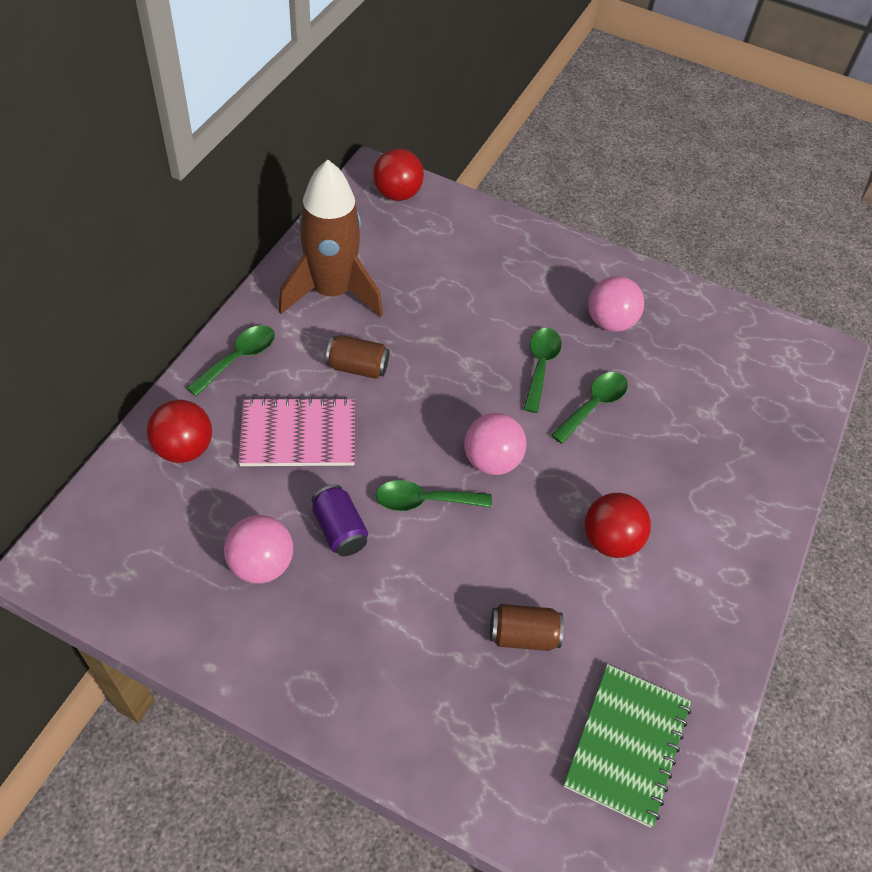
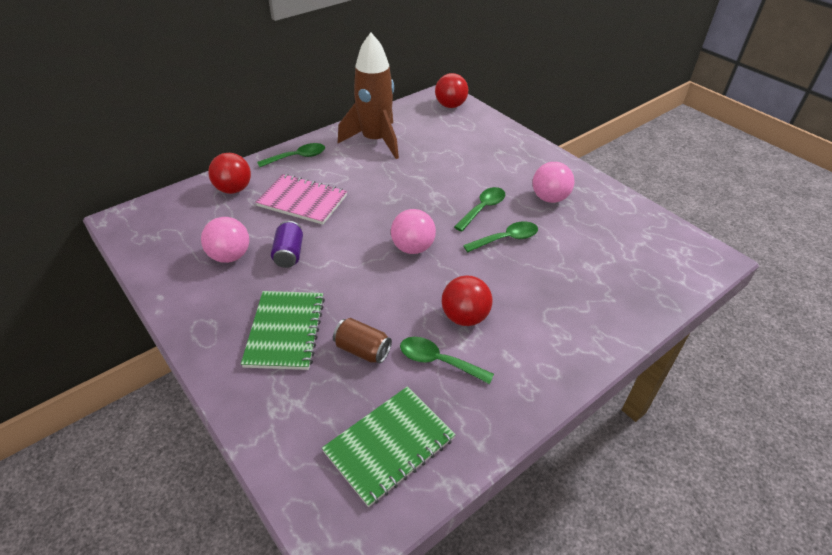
camera: 30 degrees right, 10 degrees down
(357, 367) = (363, 179): brown can -> none
(414, 648) = (285, 331): none -> green notebook
(424, 501) = (353, 255): green spoon -> green spoon (438, 361)

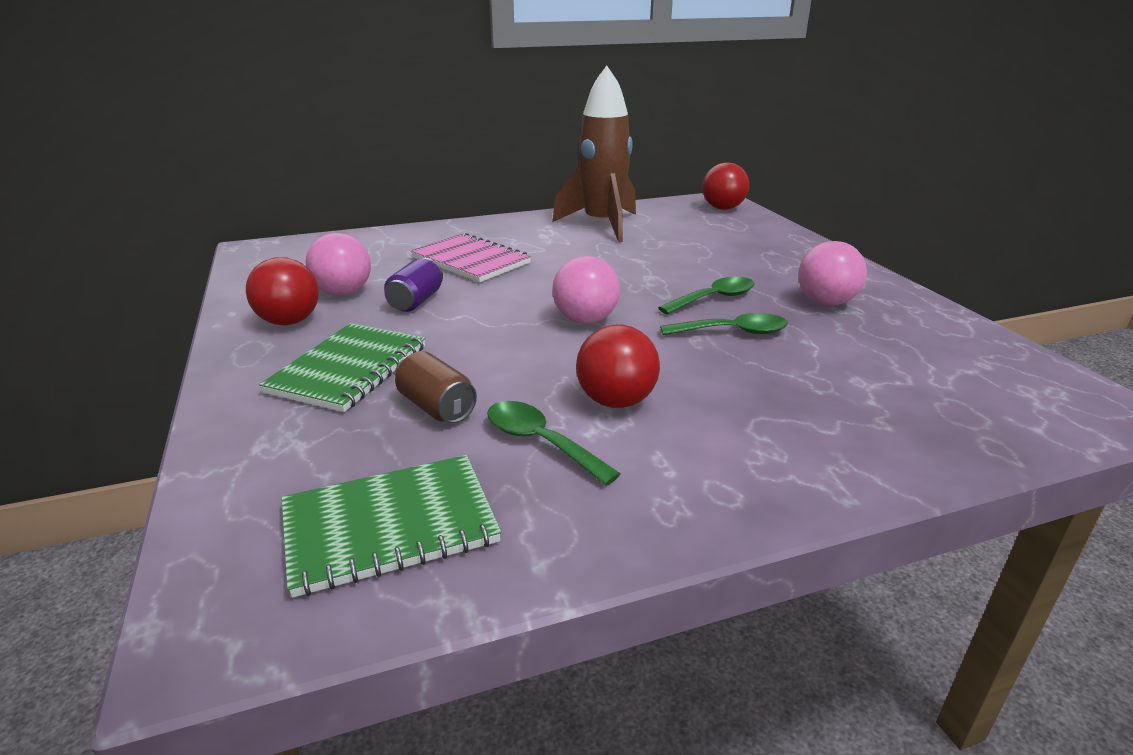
camera: 20 degrees right, 15 degrees down
(234, 189) = (398, 242): red ball -> red ball (289, 322)
(297, 157) = (494, 227): green spoon -> none

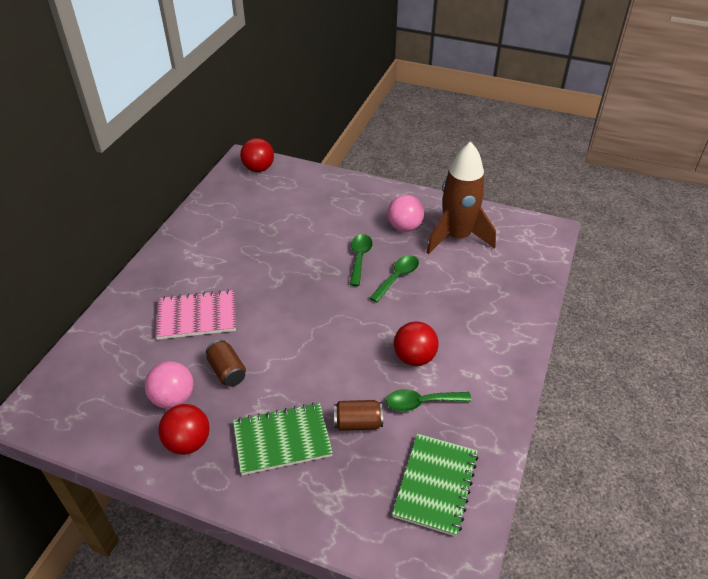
camera: 50 degrees left, 15 degrees up
(349, 369) = (282, 440): green notebook -> green notebook turned 75 degrees counterclockwise
(416, 301) = (227, 371): purple can -> brown can
(585, 320) = (330, 318): pink ball -> none
(602, 225) = (217, 229): brown rocket -> brown rocket (456, 237)

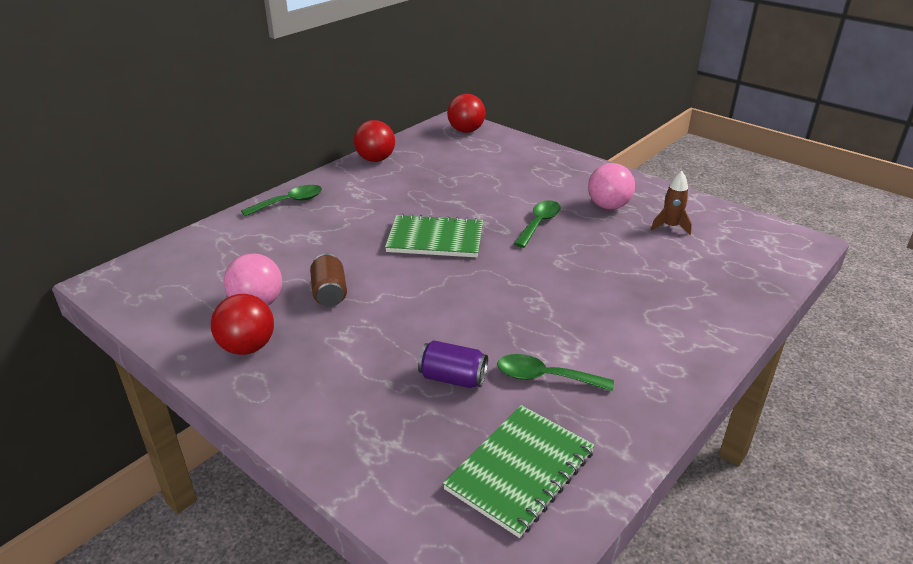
camera: 20 degrees right, 10 degrees down
(197, 316) = (327, 238): pink notebook -> none
(282, 440) = (353, 371): green notebook -> green notebook (435, 239)
(358, 423) = (453, 378): brown can -> purple can
(397, 277) = (576, 249): green spoon -> green spoon (289, 202)
(414, 357) = (559, 330): red ball -> red ball (375, 159)
(456, 237) = (670, 227): brown rocket -> brown rocket, size x0.43

